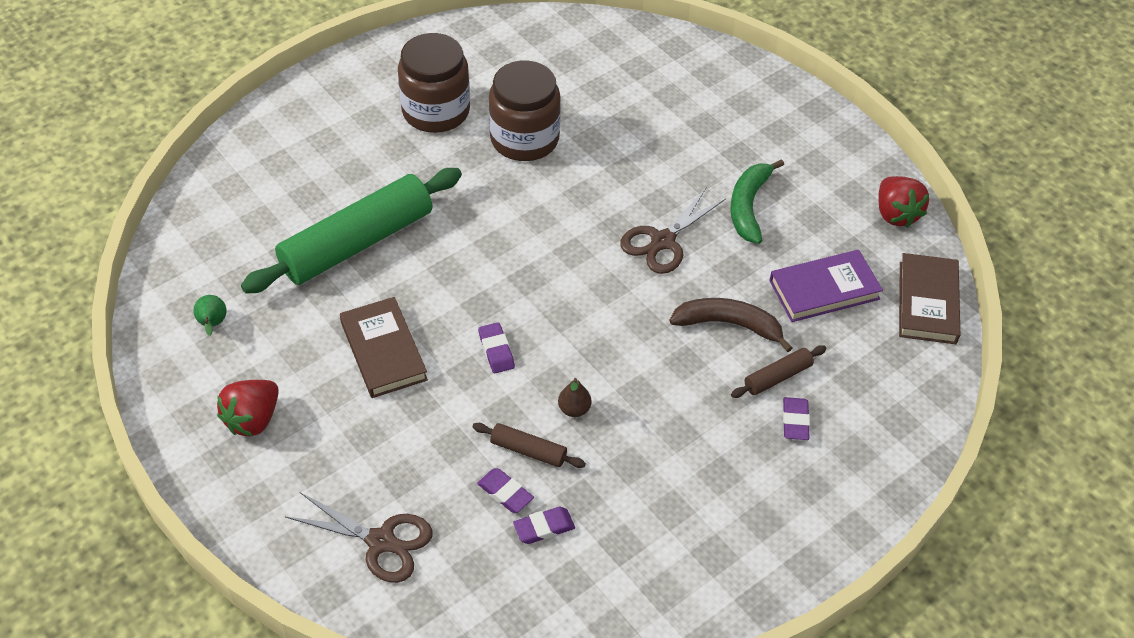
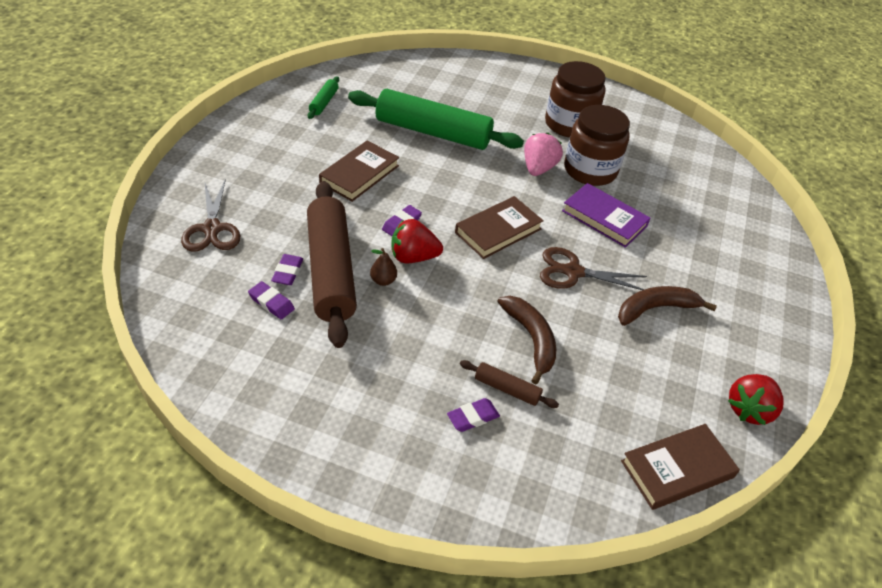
camera: 55 degrees right, 5 degrees down
(212, 324) = (324, 102): green pear -> green rolling pin
(253, 419) = (267, 143): red strawberry -> red strawberry (413, 257)
(490, 181) = (538, 168): none -> pink strawberry
(528, 450) = (330, 270): brown rolling pin -> brown rolling pin, size x2.34
(564, 270) = (498, 231): none -> brown book
(748, 206) = (655, 309): green banana -> brown banana
(824, 290) = (621, 388): purple book -> purple book (604, 218)

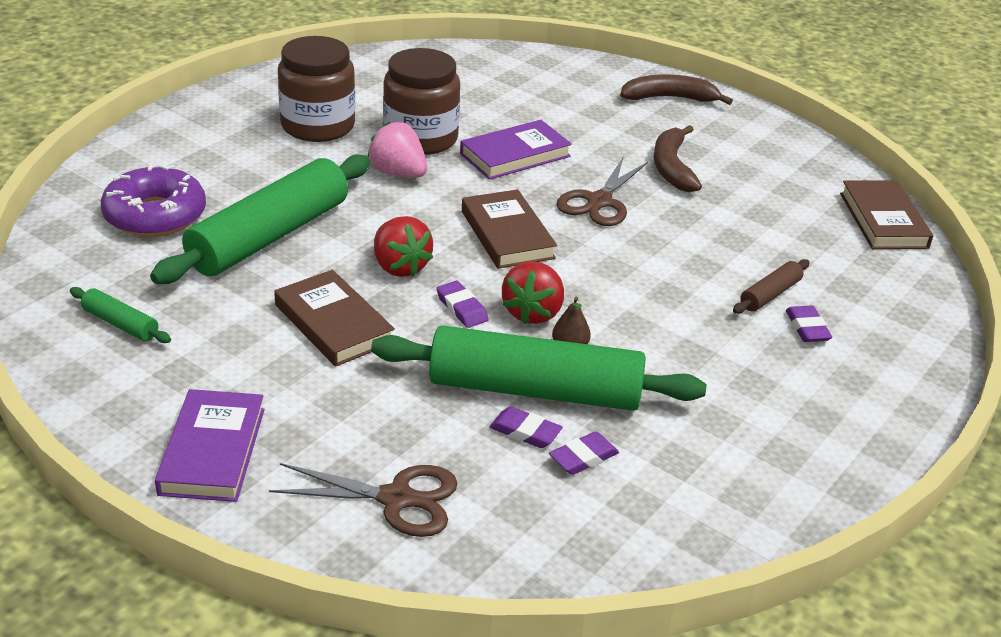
camera: 70 degrees left, 10 degrees down
(232, 156) = (212, 451): none -> purple book
(330, 270) = (535, 390): brown rolling pin -> green rolling pin
(428, 89) = (155, 215): none -> purple donut
(531, 339) = (699, 259): brown banana -> brown banana (670, 98)
(749, 409) = (816, 159): red strawberry -> red strawberry (400, 267)

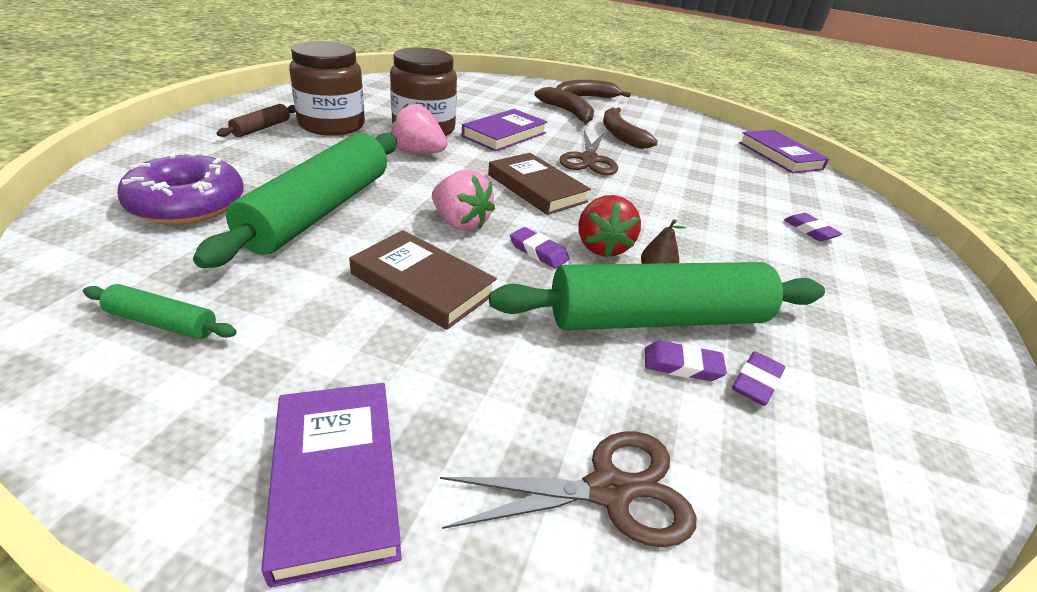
camera: 20 degrees left, 0 degrees up
(400, 267) = (460, 223): red strawberry -> pink strawberry
(624, 124) = (568, 112): none -> brown banana
(770, 294) = (762, 210): brown rolling pin -> brown rolling pin (261, 128)
(883, 220) = (780, 156): brown book -> purple book

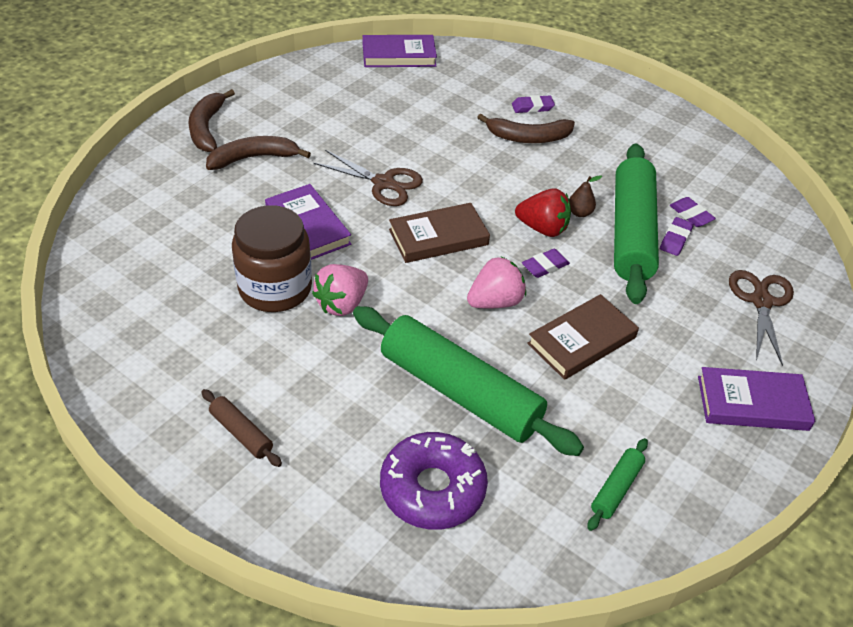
camera: 70 degrees left, 10 degrees up
(332, 125) = (245, 367): brown jar -> none
(620, 135) = (327, 140): brown banana -> brown banana (528, 137)

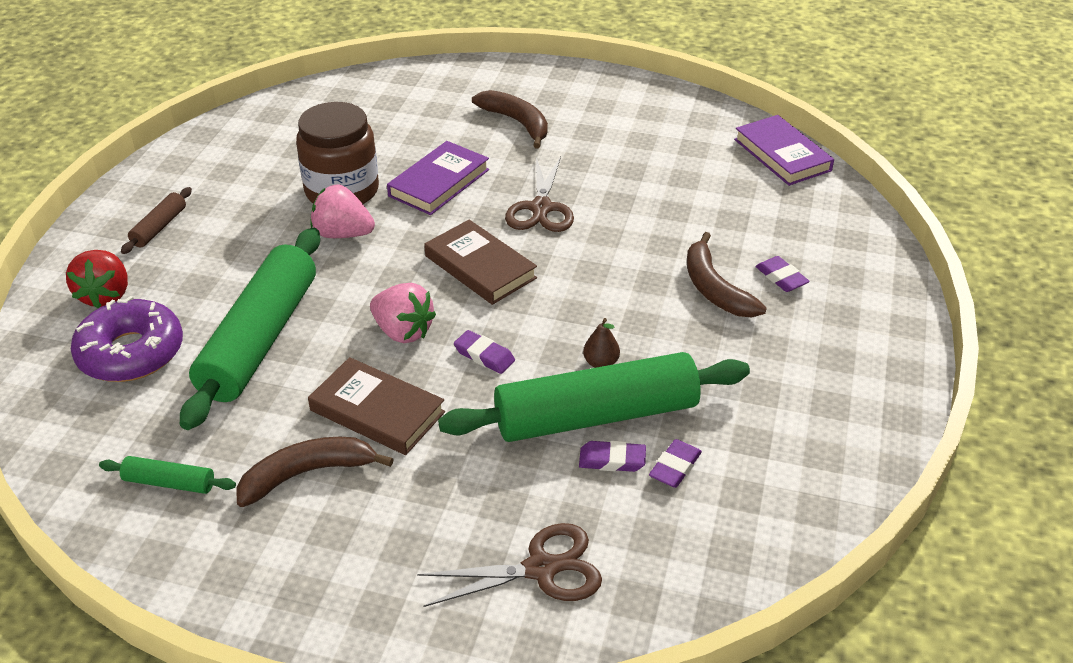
camera: 70 degrees right, 5 degrees down
(207, 128) = (540, 85): brown banana -> brown banana (307, 473)
(542, 228) = (549, 339): red strawberry -> red strawberry (105, 295)
(752, 403) = (344, 585): purple book -> none

